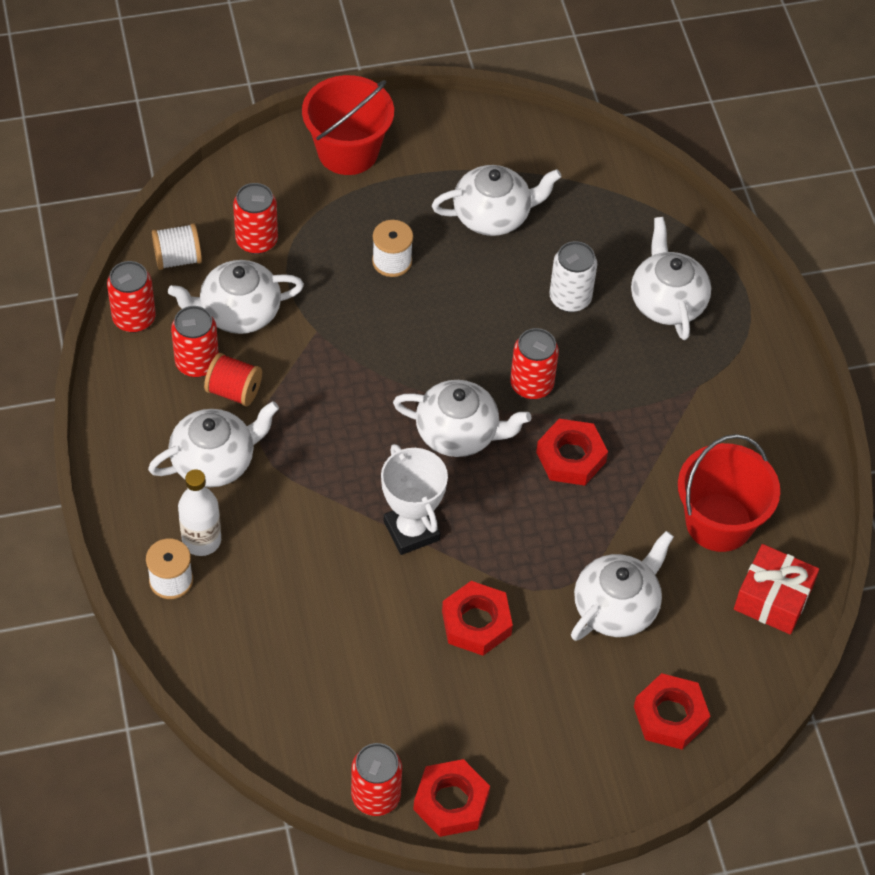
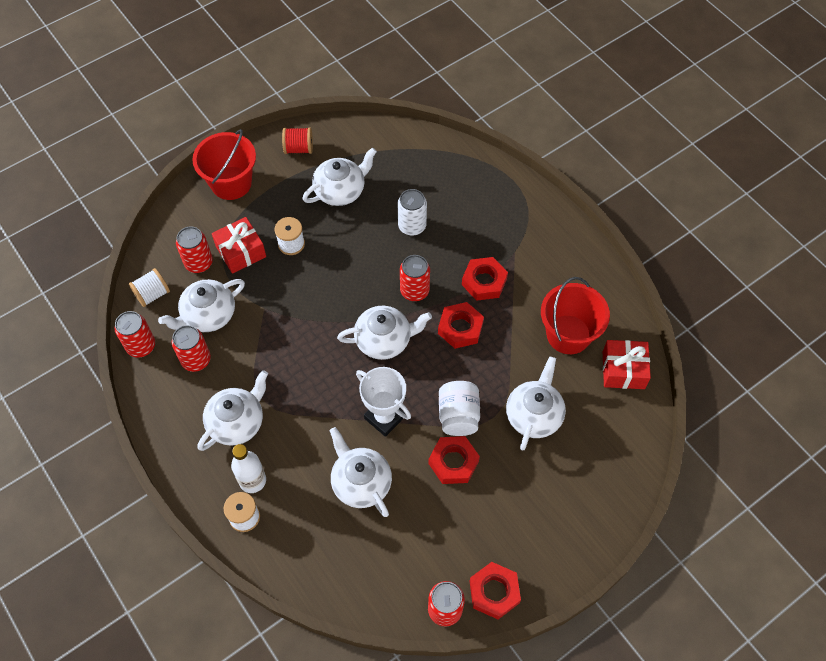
camera: 20 degrees left, 5 degrees up
(234, 391) = (228, 369): red spool -> red spool (298, 148)
(319, 246) = (241, 252): none -> red gift
(512, 567) = (458, 416): none -> white jar
(667, 301) = (471, 206): white teapot -> white teapot (361, 482)
(670, 716) = (600, 473): red nut -> red nut (484, 282)

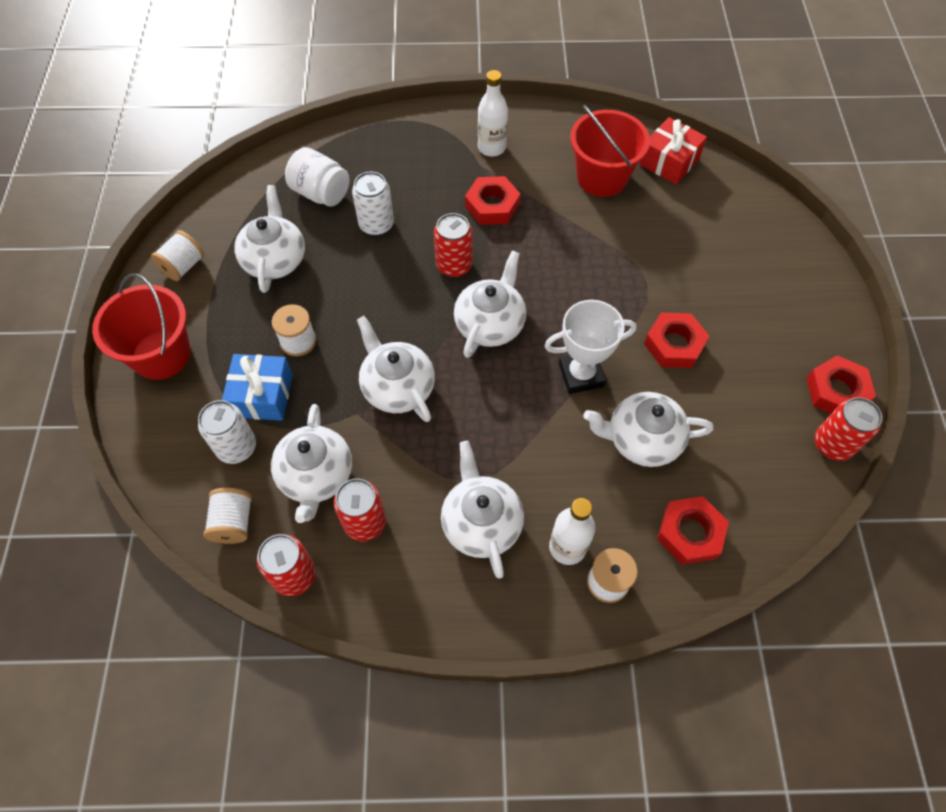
camera: 55 degrees left, 0 degrees up
(199, 263) = (236, 447): red can -> white can
(241, 252) = (262, 395): red gift -> blue gift
(298, 148) = (183, 266): red spool -> white spool
(458, 416) = (625, 311): white jar -> white jar (321, 193)
(460, 328) = (528, 253): red nut -> red nut (690, 533)
(534, 415) = (667, 251): white teapot -> white teapot (397, 387)
(536, 250) = (491, 148): none -> white bottle

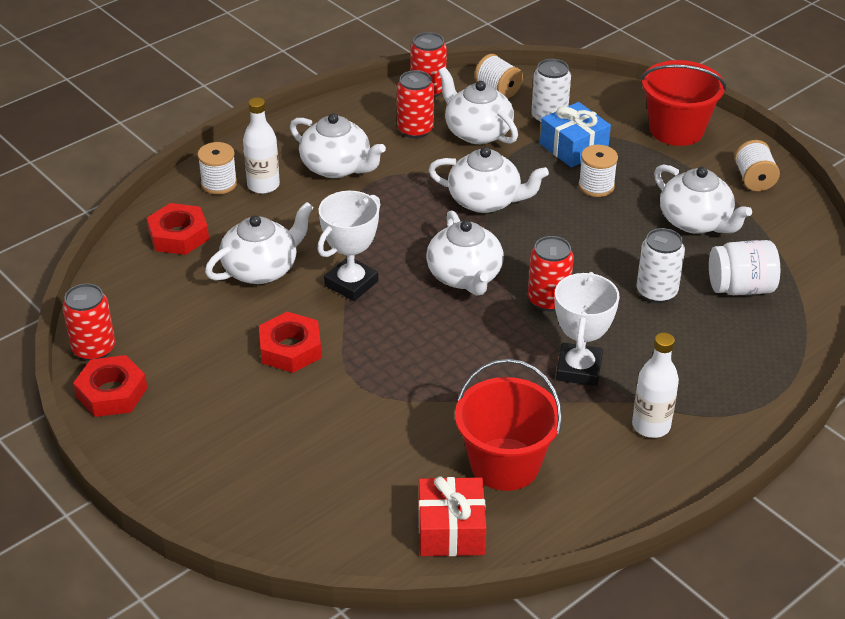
camera: 140 degrees right, 20 degrees down
(492, 205) = (578, 369): red nut -> white trophy

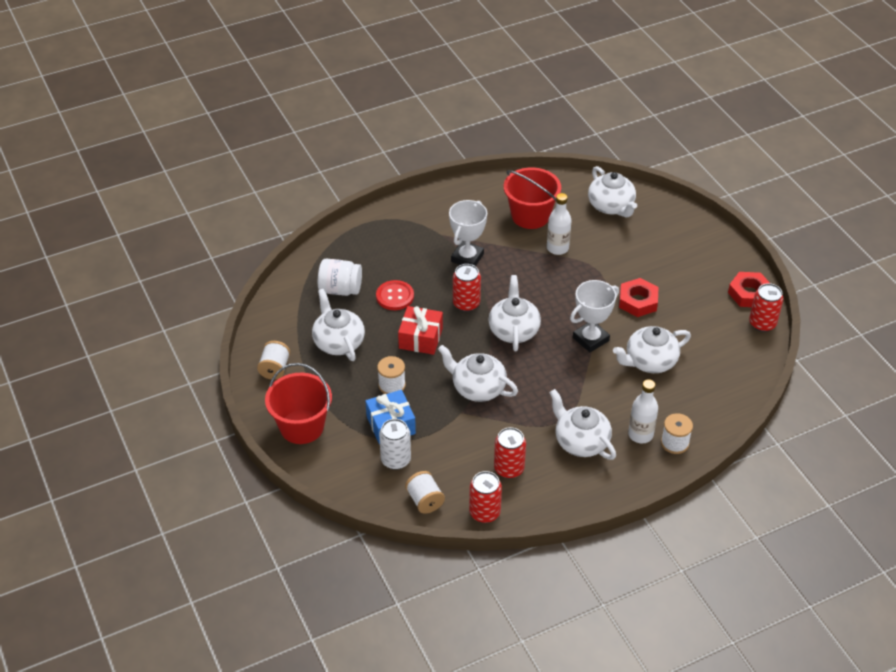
camera: 165 degrees left, 5 degrees up
(178, 235) = (707, 400): red nut -> none
(451, 530) = (569, 191): red gift -> red gift (420, 338)
(477, 132) = (460, 456): white teapot -> white teapot (611, 206)
(651, 425) = (442, 221): white bottle -> white bottle (557, 248)
(656, 292) = (395, 296): white can -> red button

